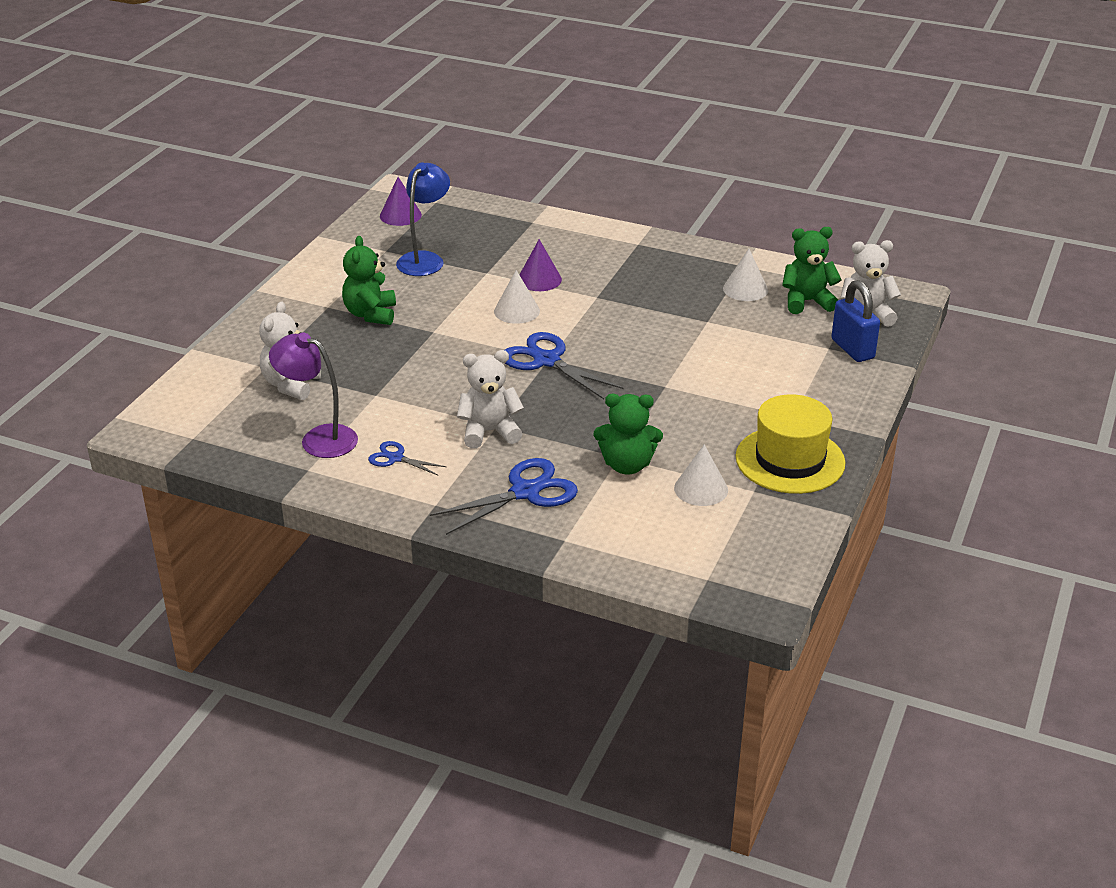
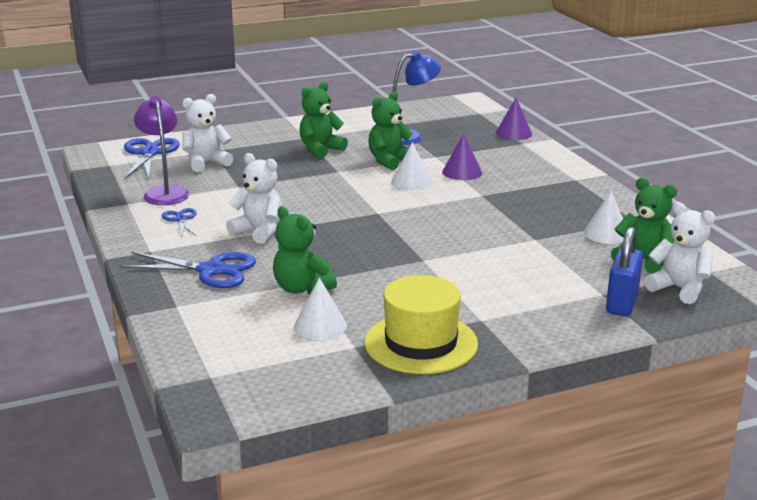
camera: 45 degrees right, 10 degrees down
(400, 215) = (442, 112): purple cone -> purple cone (513, 133)
(457, 297) = (389, 161): none -> green teddy bear
(546, 361) = (374, 213): blue scissors -> blue scissors (149, 153)

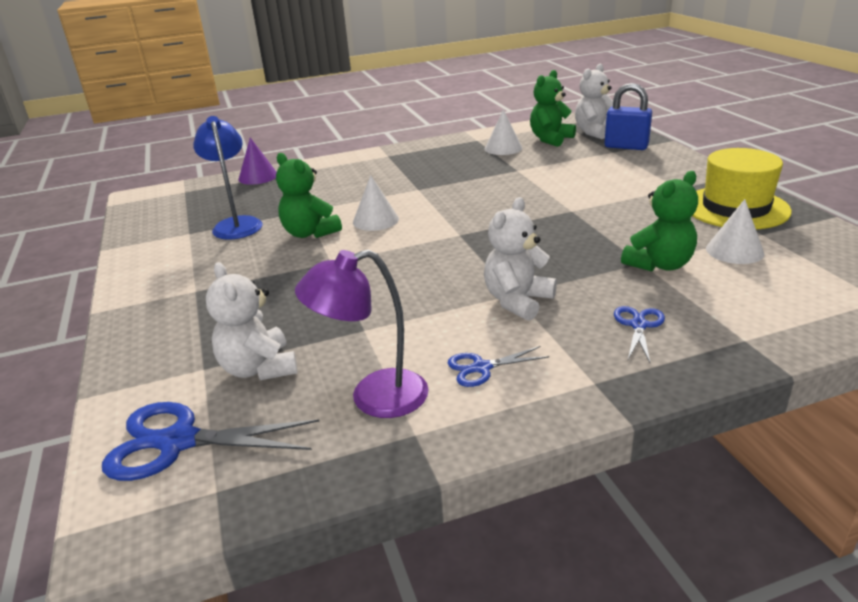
camera: 85 degrees left, 5 degrees up
(210, 270) = (638, 325): blue scissors -> blue scissors, size x0.54
(320, 150) = (250, 277): green teddy bear -> none
(462, 172) = (356, 197): purple cone -> none

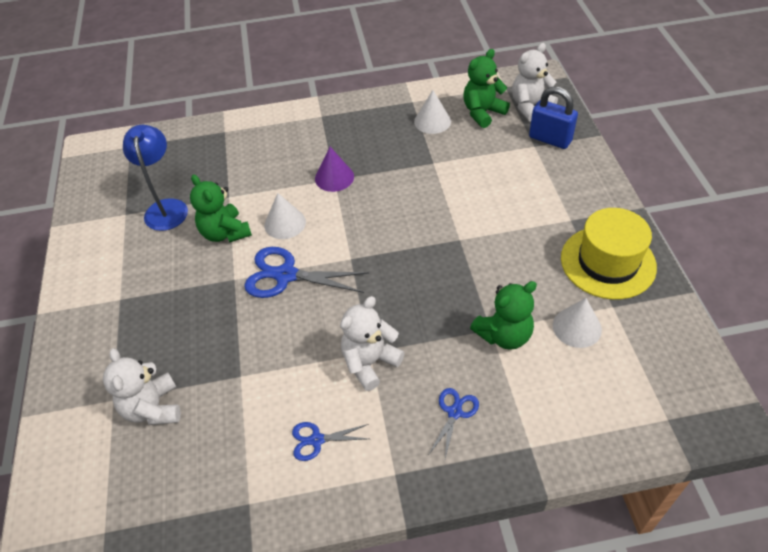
camera: 10 degrees right, 20 degrees up
(178, 442) = (85, 478): blue scissors -> blue scissors (286, 275)
(258, 177) = (197, 132): purple cone -> purple cone (334, 177)
(373, 397) = (229, 458): purple lamp -> none

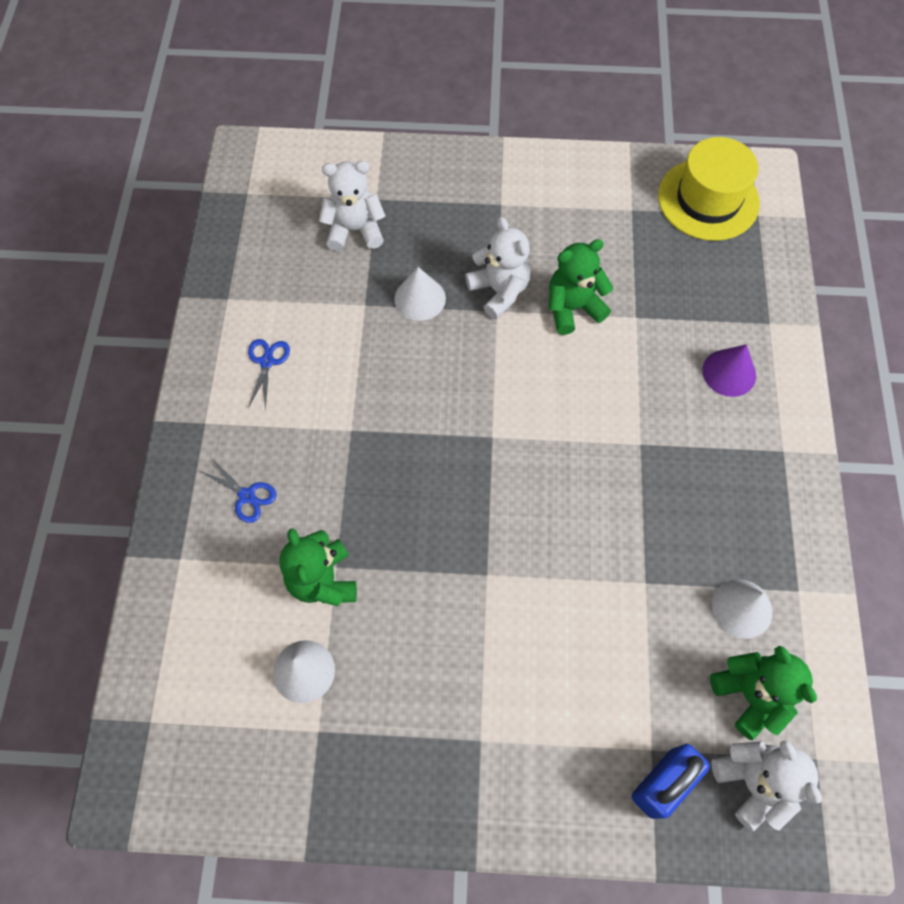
camera: 100 degrees right, 15 degrees up
(166, 207) = (632, 251): blue lamp -> none
(285, 223) = (572, 373): white cone -> white cone (420, 298)
(286, 275) = (486, 363): blue scissors -> none
(334, 177) = (644, 444): purple cone -> purple cone (729, 372)
(370, 362) = (337, 427): white teddy bear -> white teddy bear (499, 291)
(607, 262) = (389, 759): yellow hat -> yellow hat (708, 199)

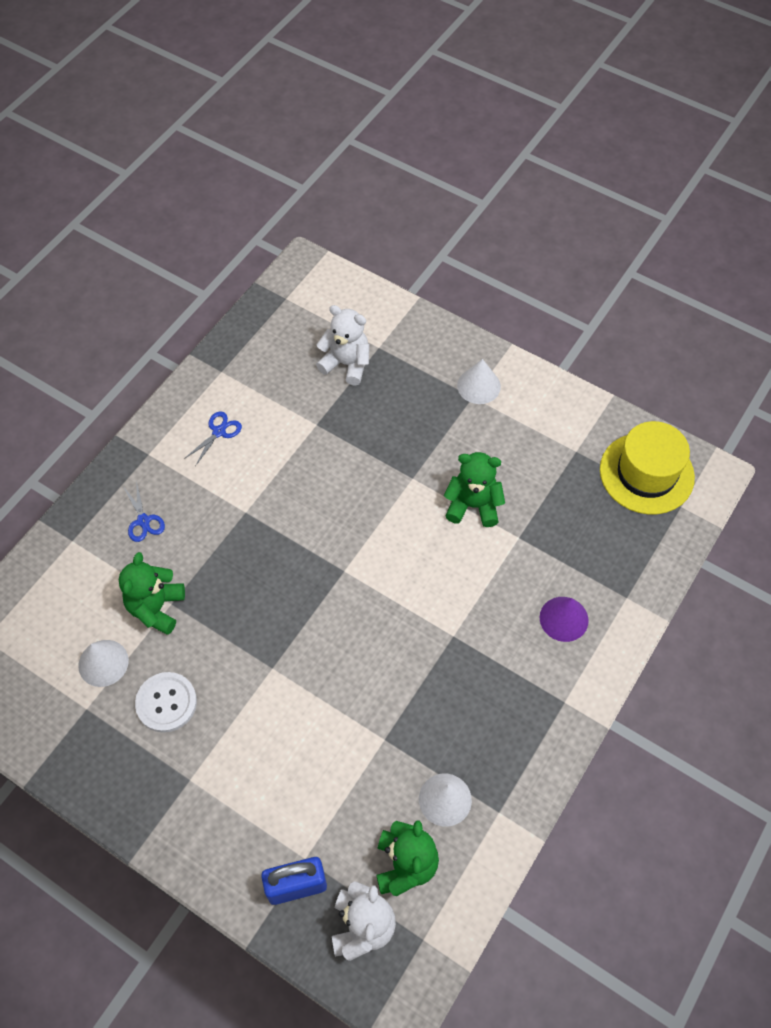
camera: 30 degrees right, 5 degrees down
(401, 674) = (166, 703): none -> white button
(420, 298) = (360, 439): white cone -> white cone (478, 386)
(499, 291) = (424, 464): white teddy bear -> none

